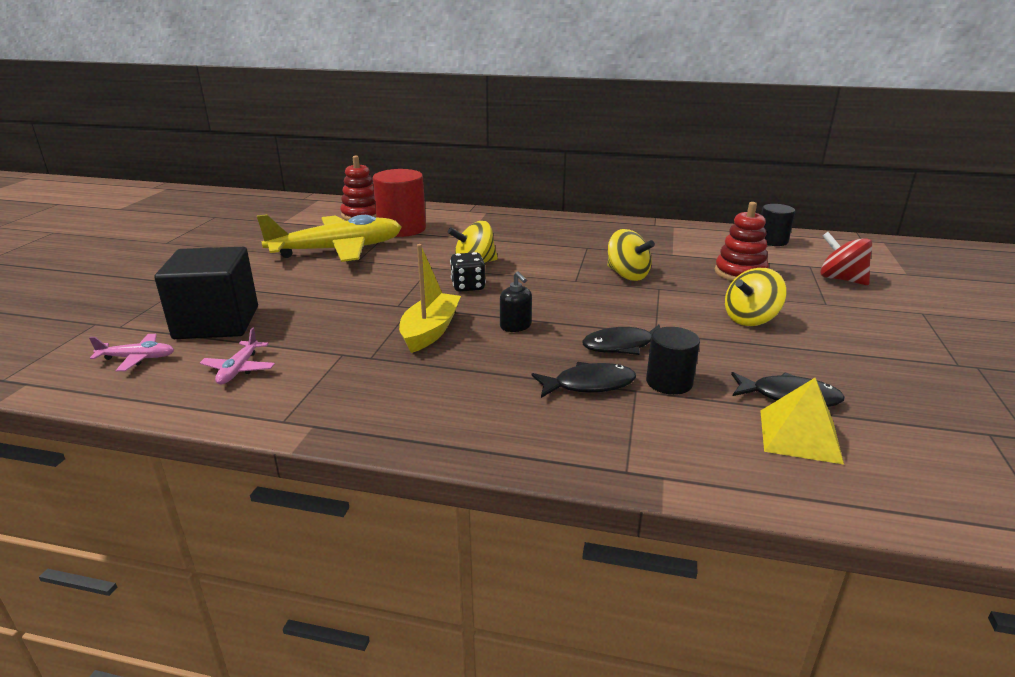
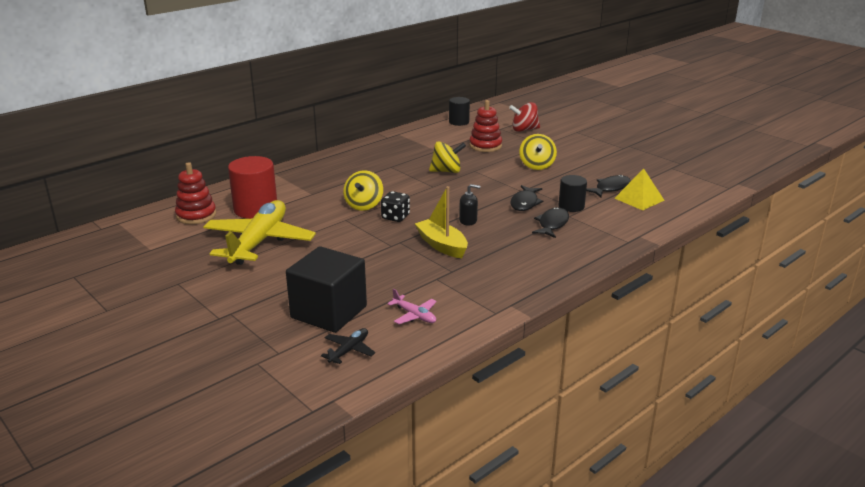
camera: 55 degrees left, 0 degrees up
(137, 358) = (349, 350): pink plane -> black plane

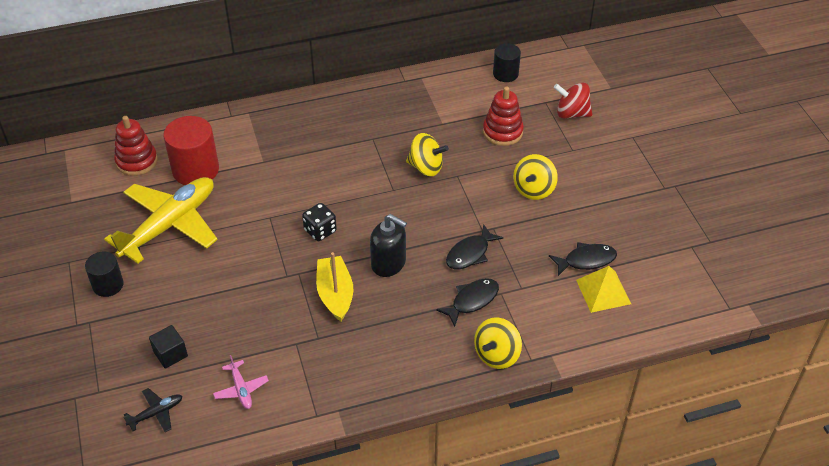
camera: 25 degrees right, 20 degrees up
(329, 312) = (170, 354): black cube -> black cube, size x0.47
(364, 205) = (302, 199): yellow spinning top -> yellow spinning top (497, 355)
(468, 221) = (389, 263): black soap dispenser -> black soap dispenser, size x1.62
(571, 206) = (516, 277): black cylinder -> black cylinder (108, 285)

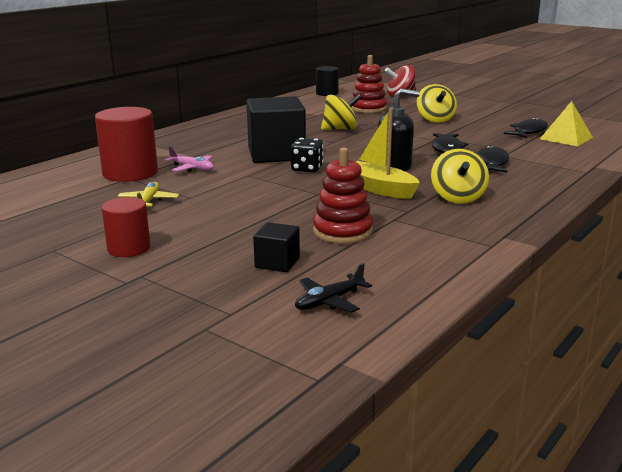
camera: 35 degrees left, 25 degrees down
(108, 285) = (129, 248): black cylinder -> red cylinder
(137, 161) = (55, 183): red stacking toy -> red stacking toy (342, 232)
(156, 413) = (329, 301): black plane -> black plane turned 150 degrees counterclockwise
(170, 225) = (148, 201): yellow plane -> yellow plane, size x0.41
(241, 389) = (392, 257): pink plane -> pink plane (192, 168)
(325, 191) = (276, 154): none -> black cube
(497, 355) = (560, 176): yellow spinning top -> yellow spinning top (458, 198)

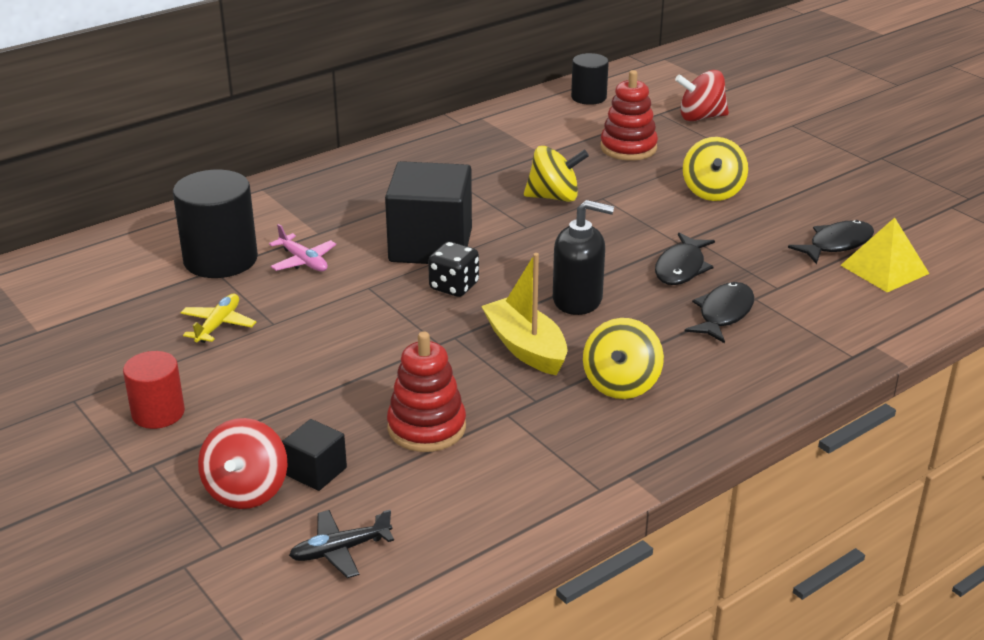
camera: 15 degrees right, 10 degrees up
(130, 173) = (220, 259): red cylinder -> black cylinder
(229, 279) = (246, 491): none -> red spinning top

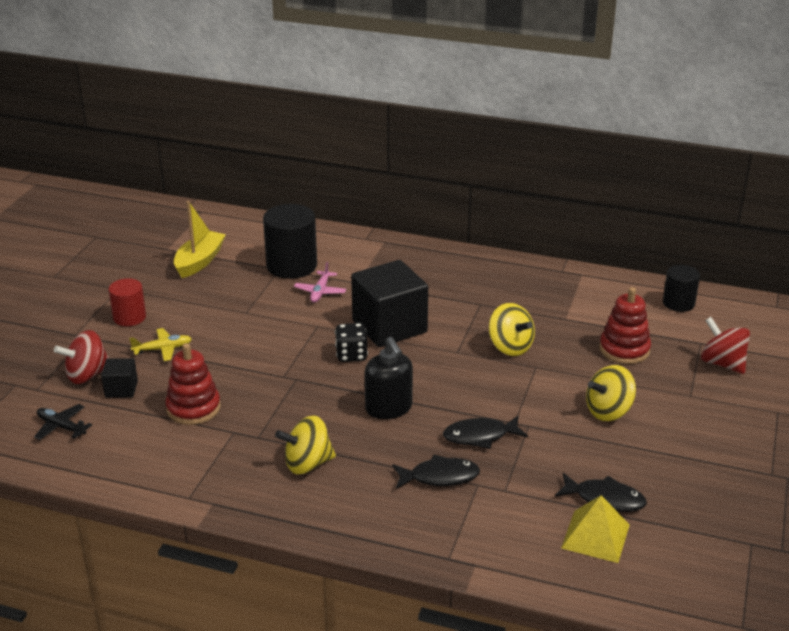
camera: 55 degrees right, 0 degrees up
(218, 325) = (226, 296): yellow plane -> yellow plane (163, 349)
(526, 348) = (311, 410): yellow boat -> yellow boat (199, 261)

